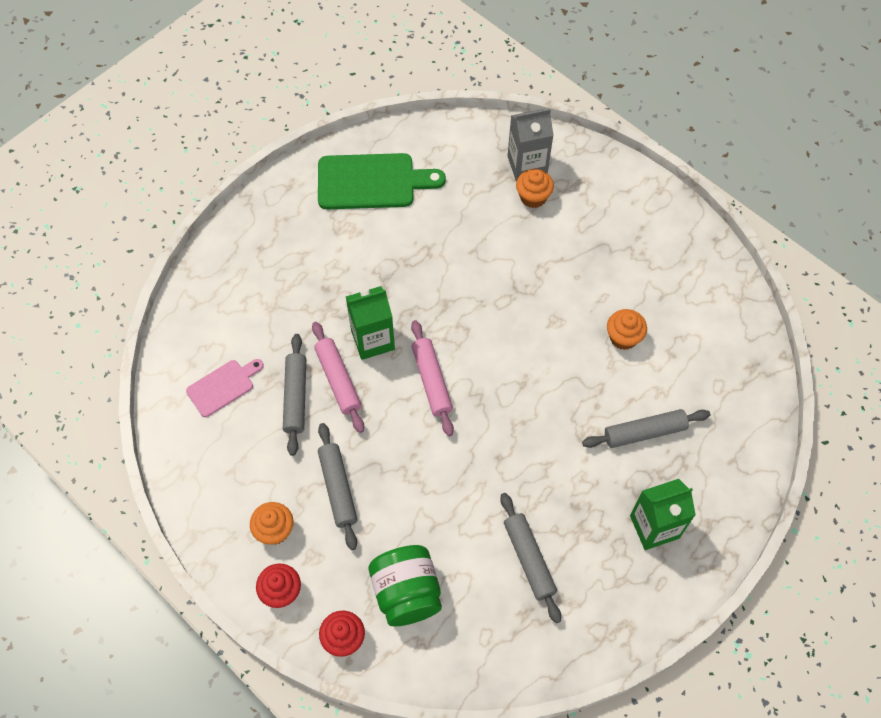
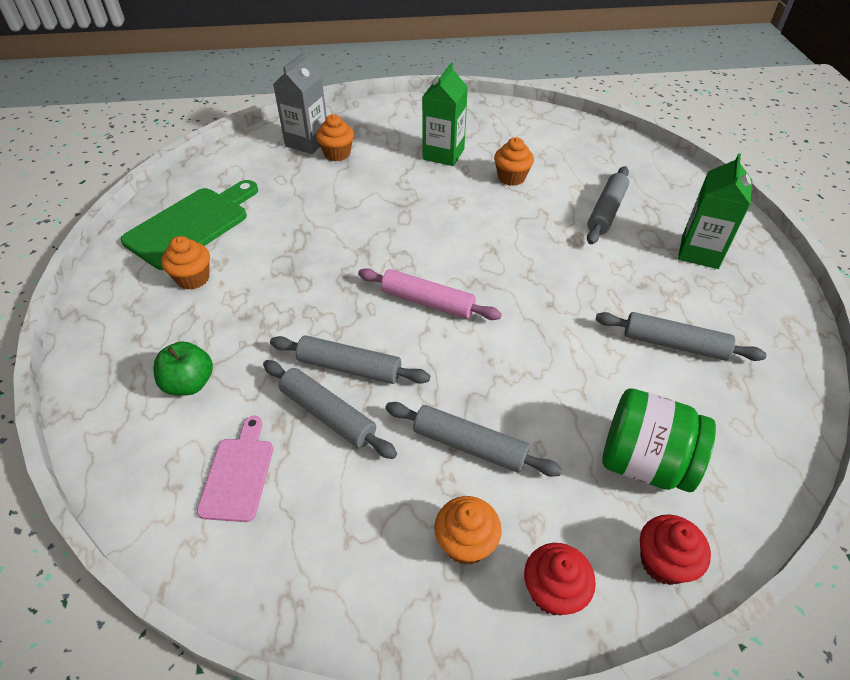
camera: 50 degrees left, 15 degrees down
(255, 308) = (189, 383): none -> green apple
(328, 230) = (193, 278): none -> orange cupcake
(338, 380) = (349, 367): pink rolling pin -> grey rolling pin
(372, 340) = (339, 316): green carton -> green carton (443, 154)

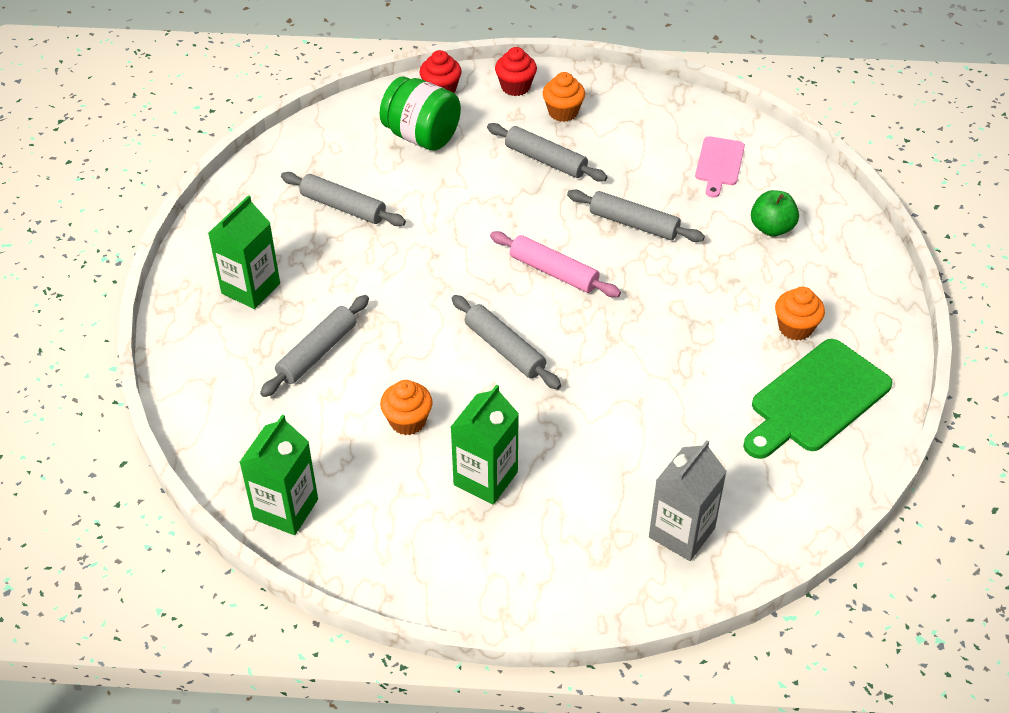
camera: 170 degrees left, 0 degrees up
(327, 415) = (653, 192): grey rolling pin -> grey rolling pin (505, 349)
(337, 154) = (637, 500): orange cupcake -> none
(566, 128) = (285, 509): none -> green carton

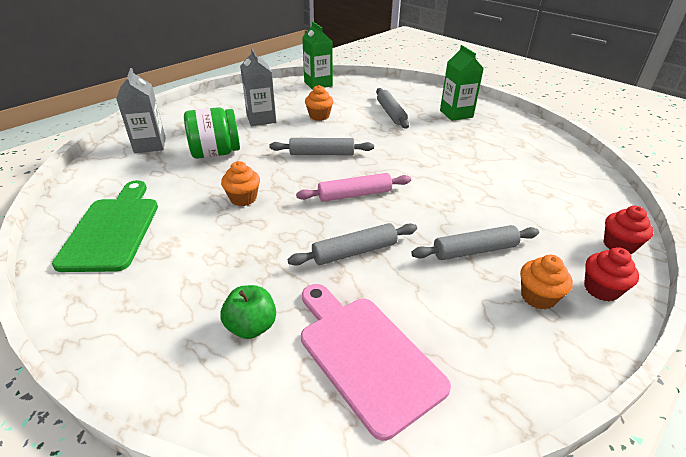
camera: 130 degrees right, 10 degrees down
(343, 207) = (498, 155): grey rolling pin -> none
(421, 136) = (555, 210): green jar -> green jar (216, 153)
(485, 478) = (261, 119): green carton -> grey carton
(719, 164) = (365, 355): pink cutting board -> pink cutting board, size x1.76
(795, 328) = (161, 261): orange cupcake -> orange cupcake (243, 198)

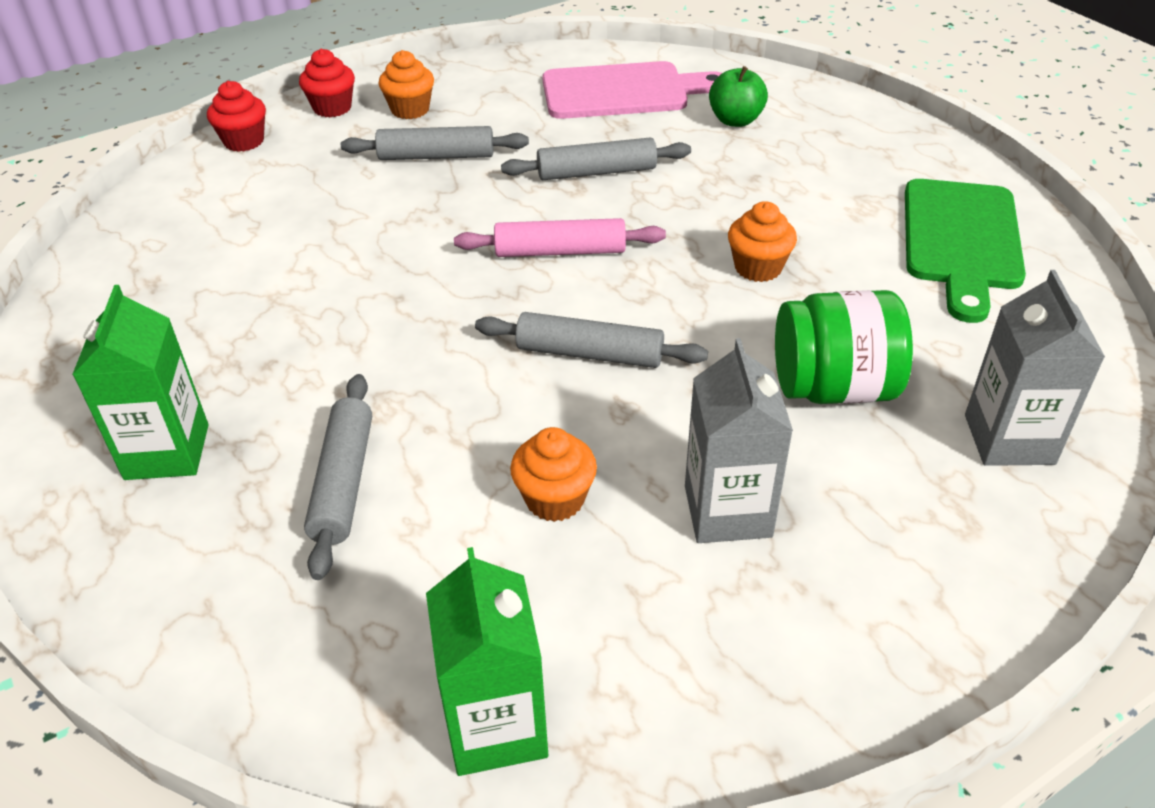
camera: 165 degrees left, 5 degrees up
(365, 355) = (622, 91): pink cutting board -> pink cutting board turned 75 degrees counterclockwise

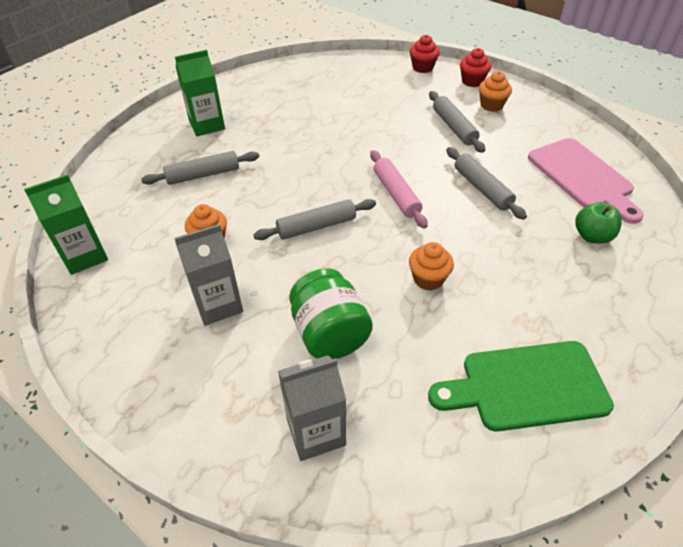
camera: 70 degrees right, 5 degrees up
(590, 353) = (316, 226): grey rolling pin -> grey rolling pin turned 75 degrees clockwise

